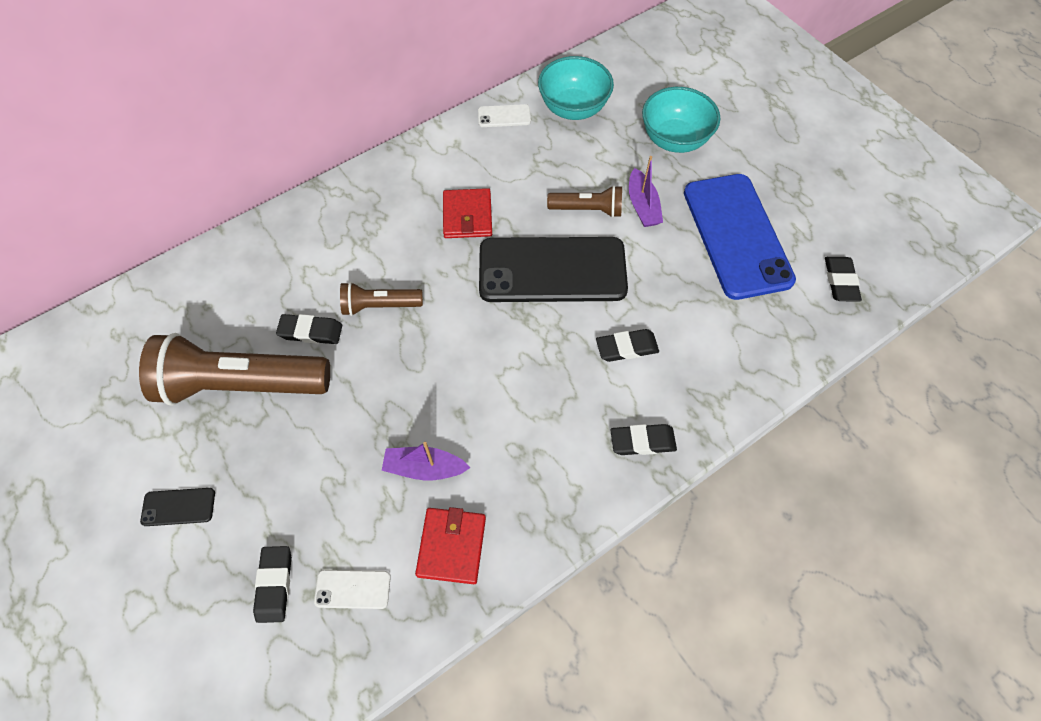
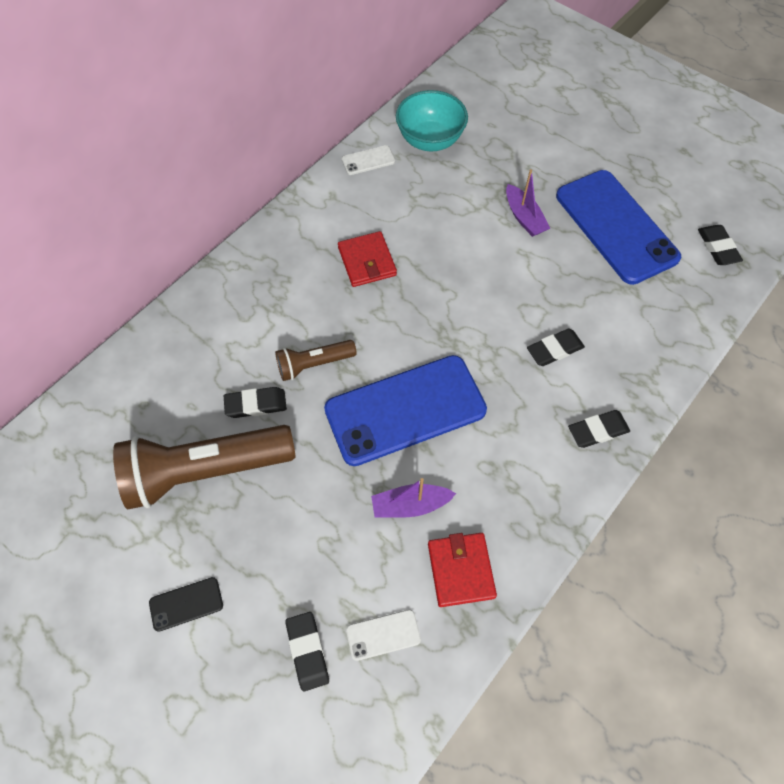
camera: 15 degrees left, 0 degrees up
(453, 372) = (405, 410): none -> blue phone
(552, 270) = (463, 294): black phone -> none
(587, 210) = (476, 231): brown flashlight -> none
(674, 140) = (531, 151): turquoise bowl -> none

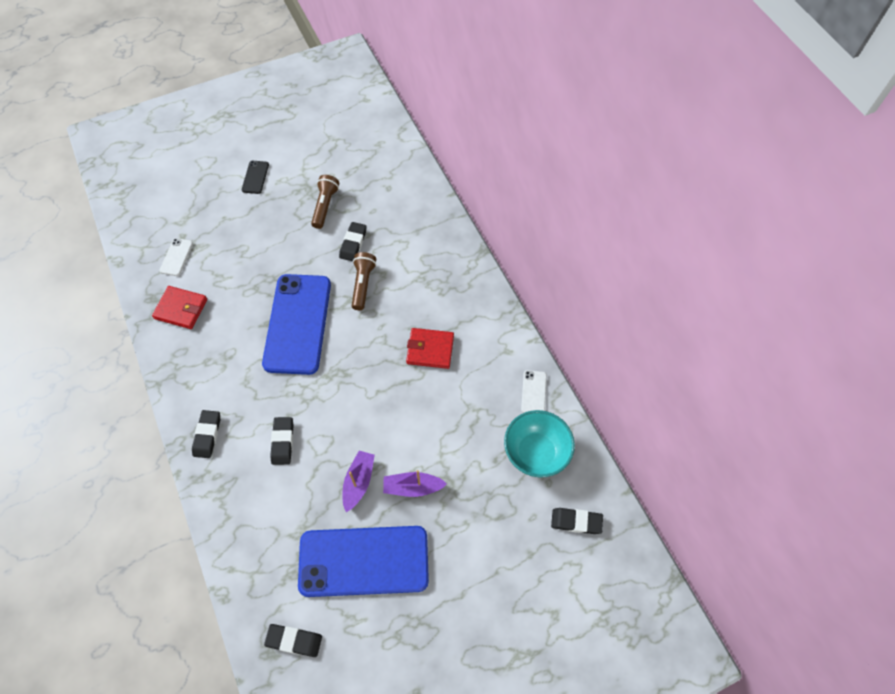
camera: 115 degrees right, 0 degrees up
(205, 470) = (325, 206): brown flashlight -> brown flashlight, size x0.51
(307, 651) = (194, 221): black eraser -> black eraser (576, 522)
(410, 505) = (235, 299): purple boat -> purple boat (358, 482)

